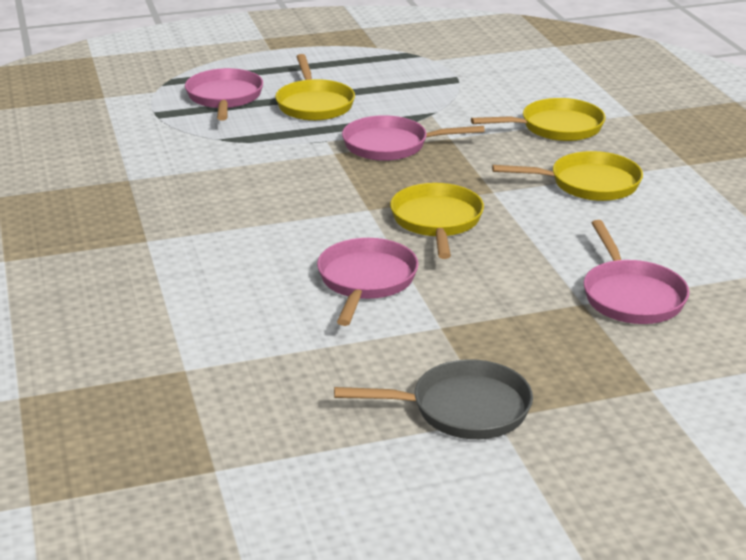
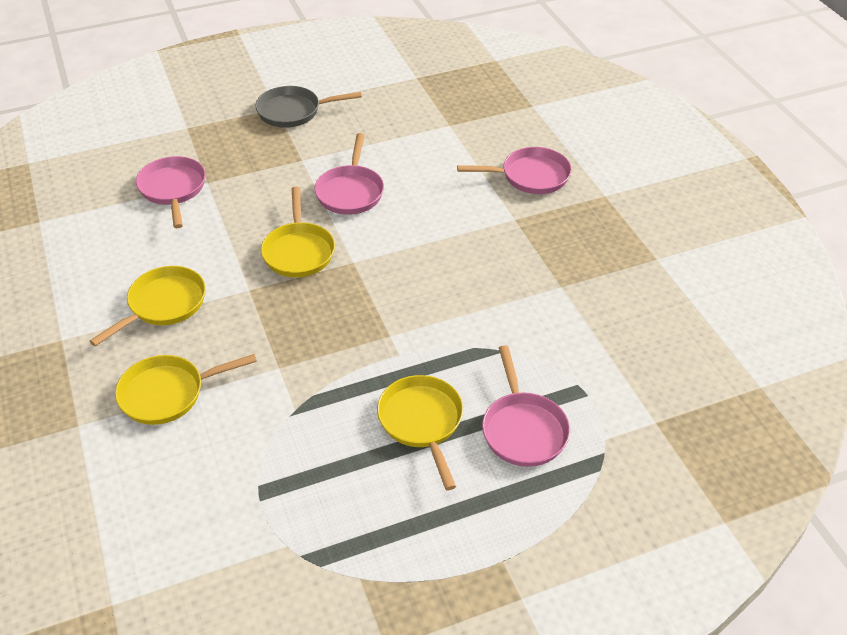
camera: 175 degrees right, 15 degrees up
(391, 145) = (336, 351): pink pan -> pink pan (530, 176)
(589, 184) = (163, 305): yellow pan -> yellow pan turned 135 degrees clockwise

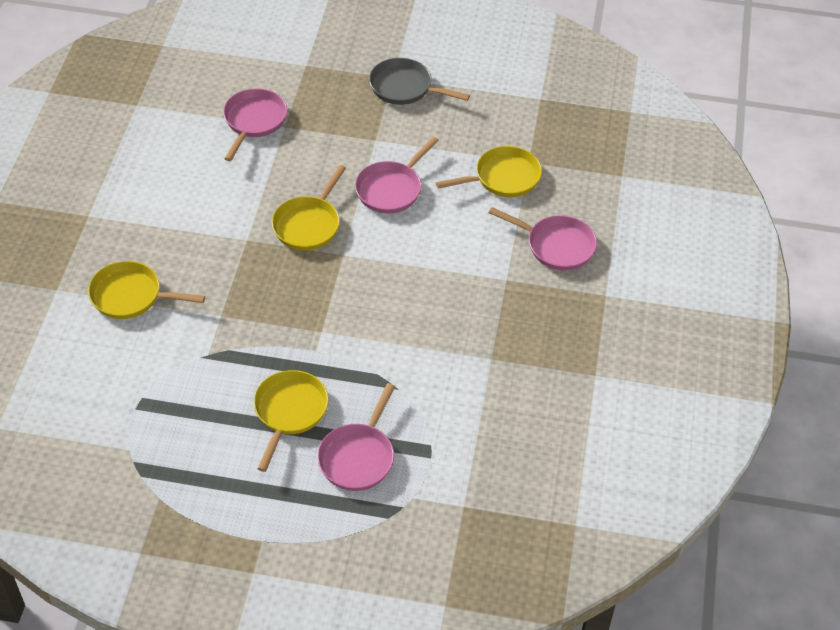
camera: 30 degrees right, 5 degrees up
(163, 305) = (177, 222): yellow pan -> yellow pan (503, 178)

